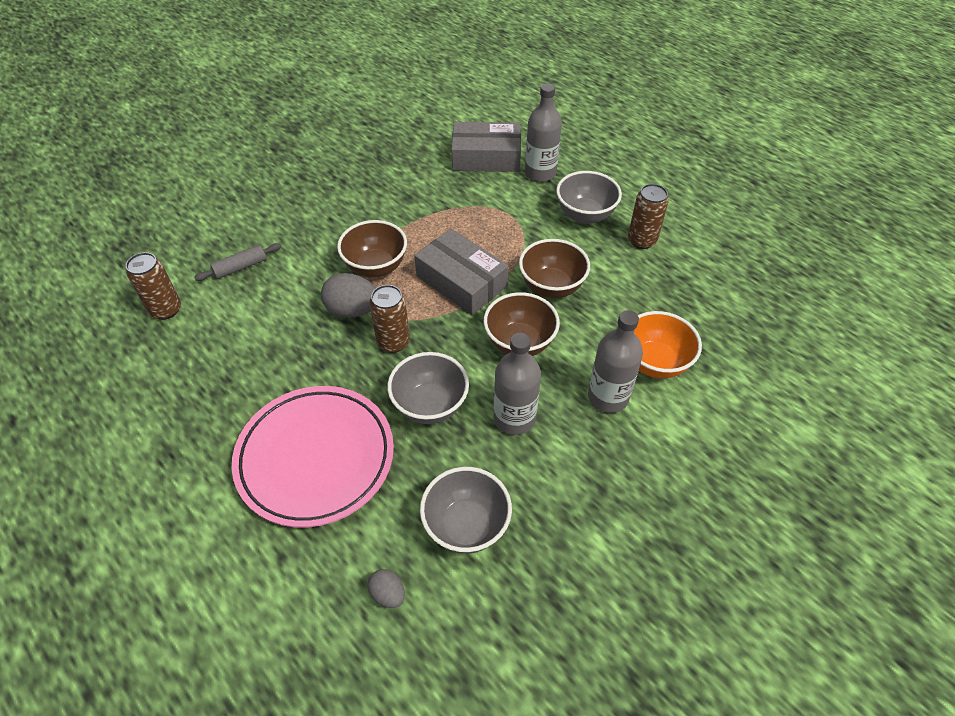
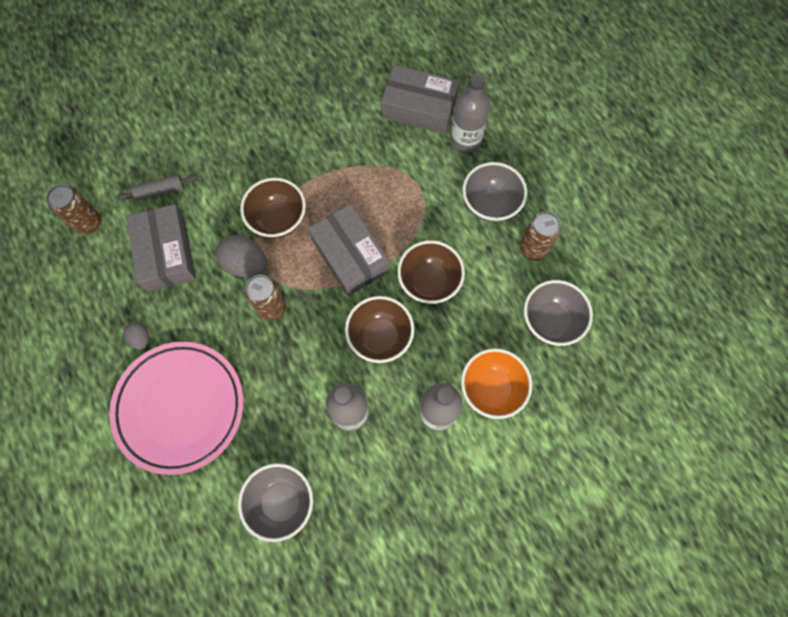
camera: 15 degrees right, 20 degrees up
(261, 318) = (166, 253): none -> grey box
(388, 594) = (206, 543): grey egg -> grey egg (141, 338)
(430, 405) = (285, 381): grey bowl -> grey bowl (550, 321)

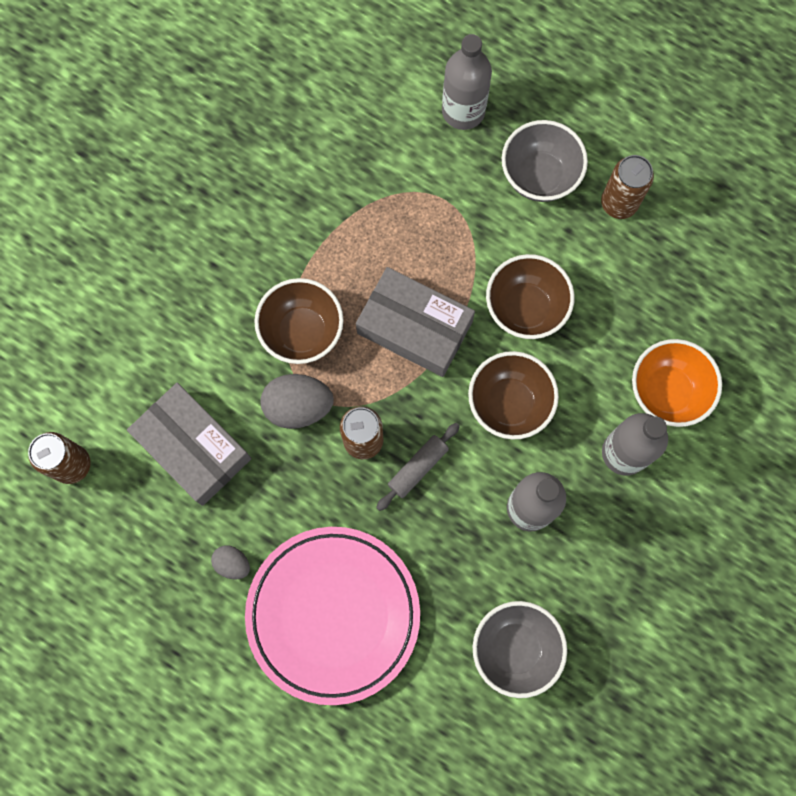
camera: 30 degrees left, 5 degrees up
(160, 190) = (133, 375): grey rolling pin -> grey rolling pin (418, 468)
(419, 107) = (382, 98): grey box -> none
(550, 321) = (686, 278): grey bowl -> none

